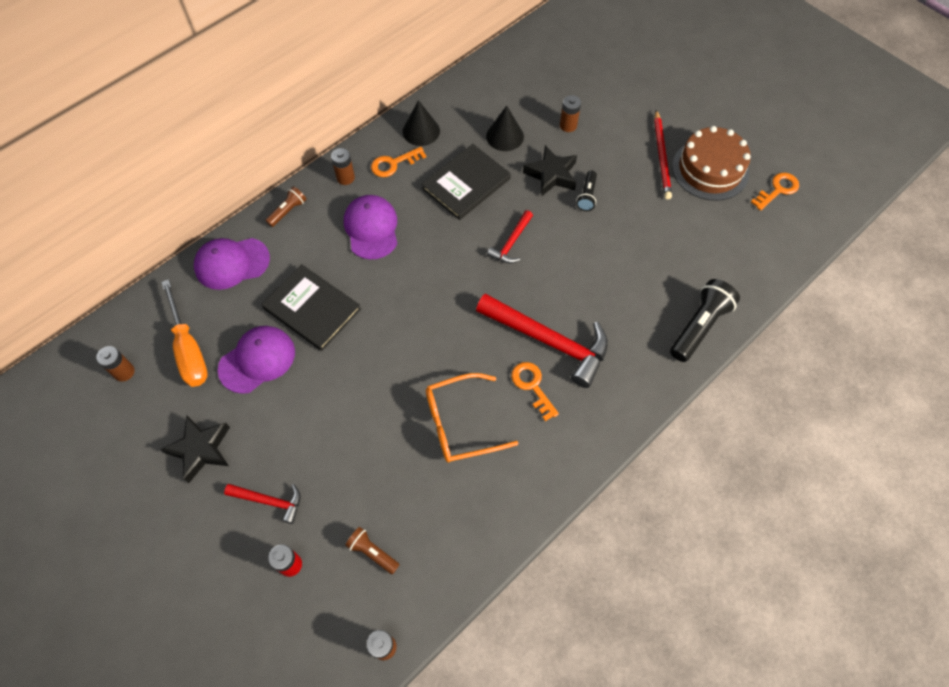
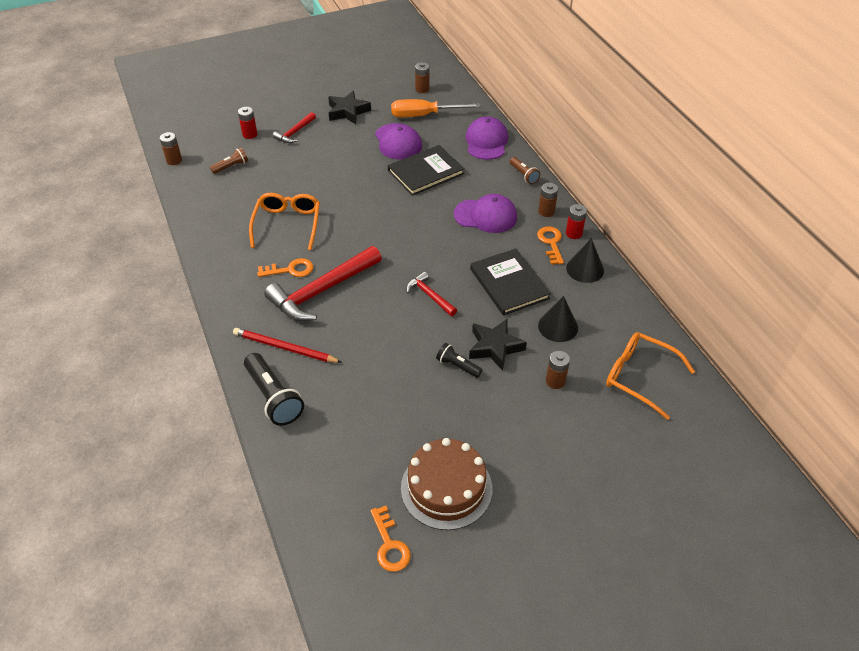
camera: 110 degrees right, 15 degrees down
(372, 149) = (574, 233): none -> red battery
(535, 74) = (639, 377): none -> orange glasses
(661, 157) = (482, 449): red pencil -> red pencil (284, 348)

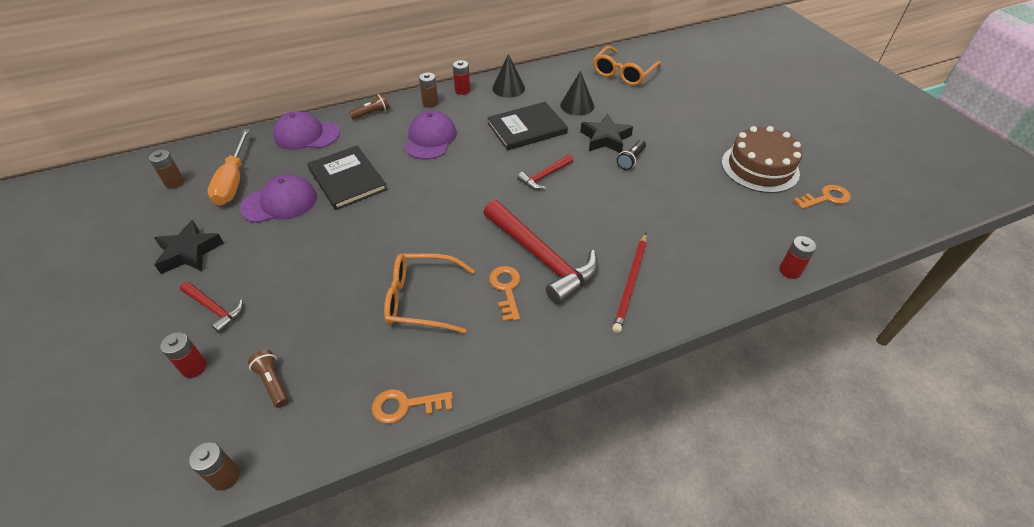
camera: 90 degrees left, 0 degrees up
(273, 397) = (701, 286): black flashlight -> none
(282, 474) = (789, 271): none -> red battery
(551, 243) = (474, 103): orange key -> orange key (405, 405)
(555, 381) = (636, 110): brown battery -> none

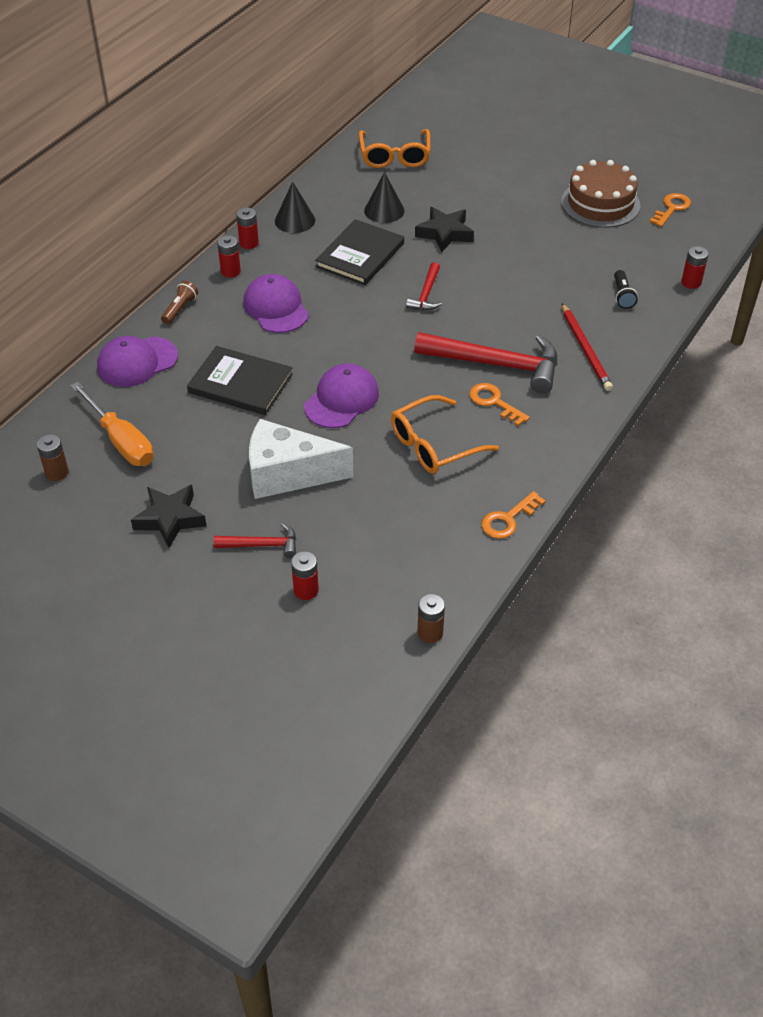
camera: 35 degrees left, 0 degrees up
(273, 383) = (387, 563): brown flashlight -> none
(280, 202) = (199, 435): purple cap -> purple cap (341, 399)
(296, 263) = (288, 474): none -> white cheese
(430, 103) = (230, 271): brown battery -> red battery
(631, 160) = (487, 244): black flashlight -> black flashlight (622, 295)

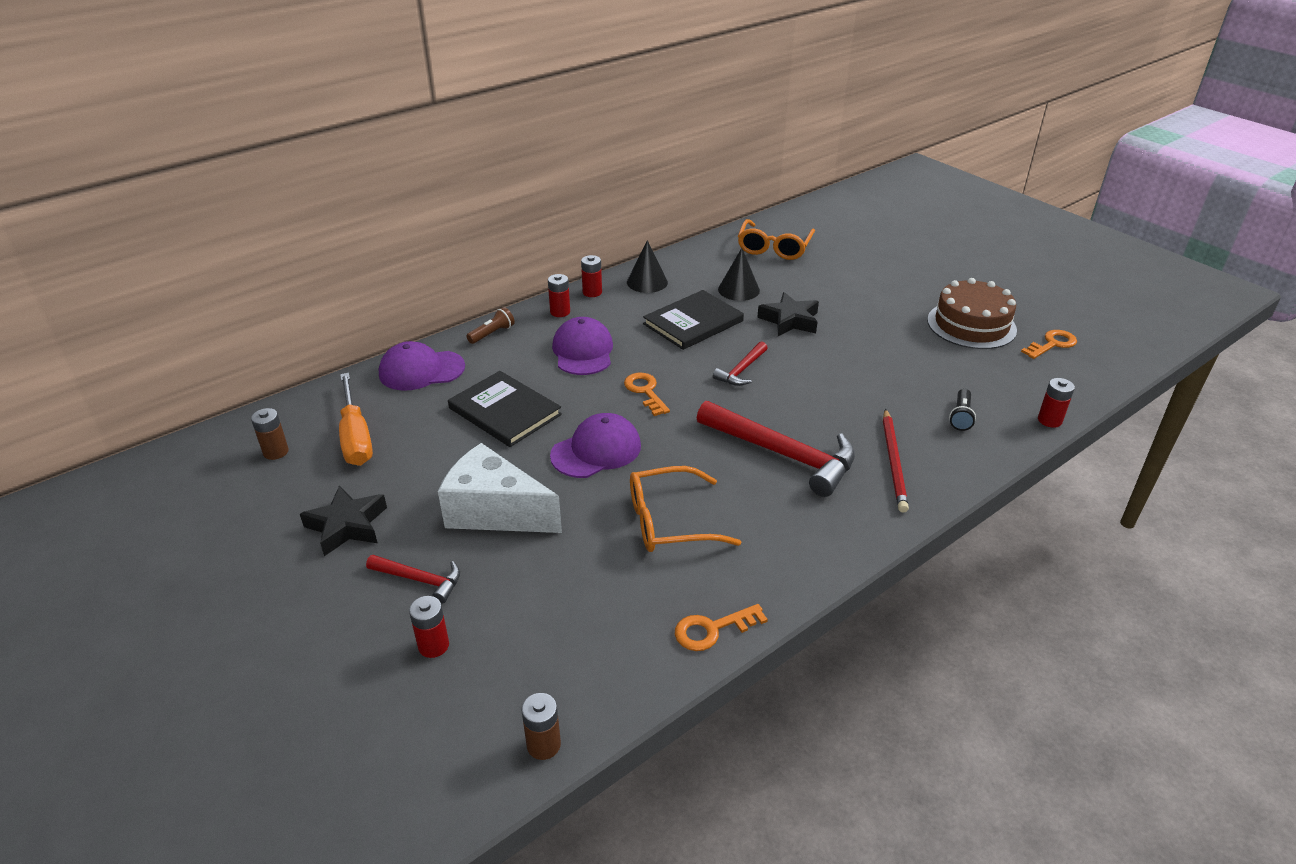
camera: 20 degrees right, 10 degrees down
(494, 402) = (761, 493): orange key -> orange key (645, 391)

